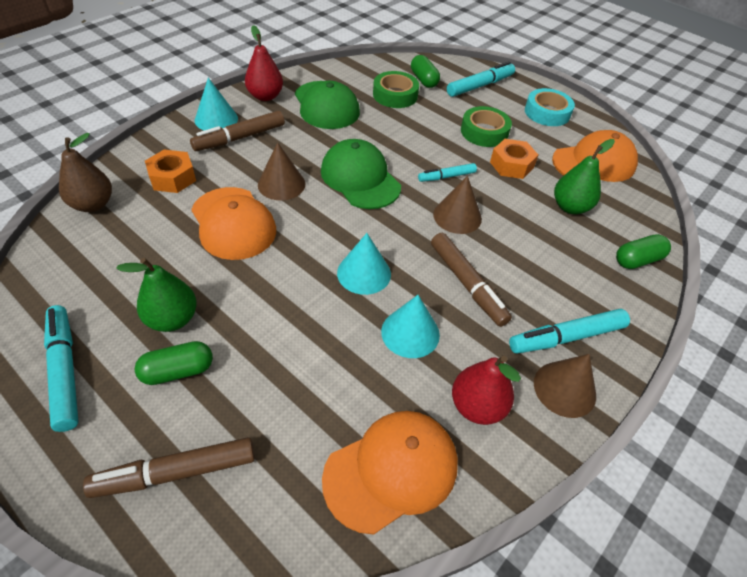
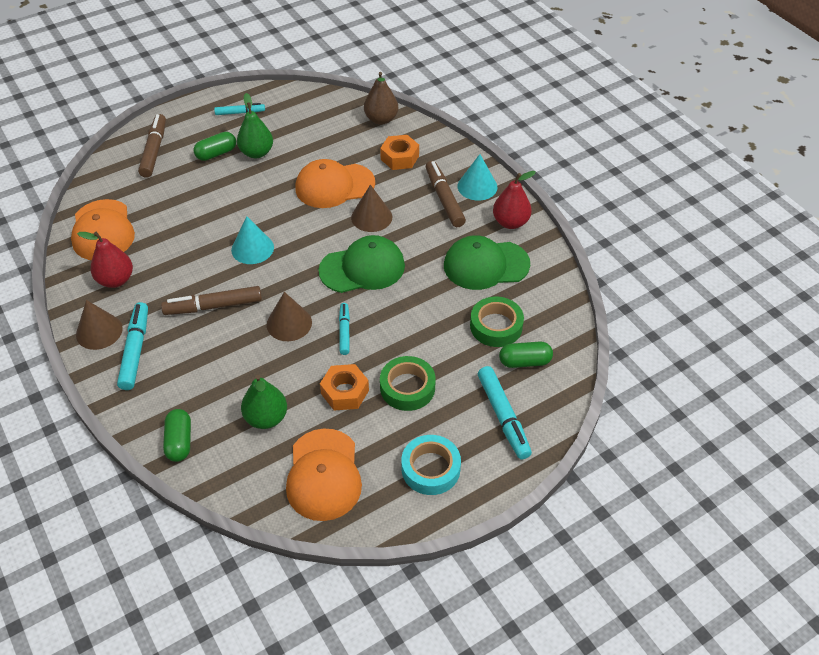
camera: 110 degrees right, 0 degrees up
(65, 371) = (240, 113): turquoise marker -> turquoise marker, size x0.61
(178, 371) = (216, 153): green capsule -> green capsule turned 60 degrees clockwise
(410, 333) = (187, 261): turquoise cone -> none

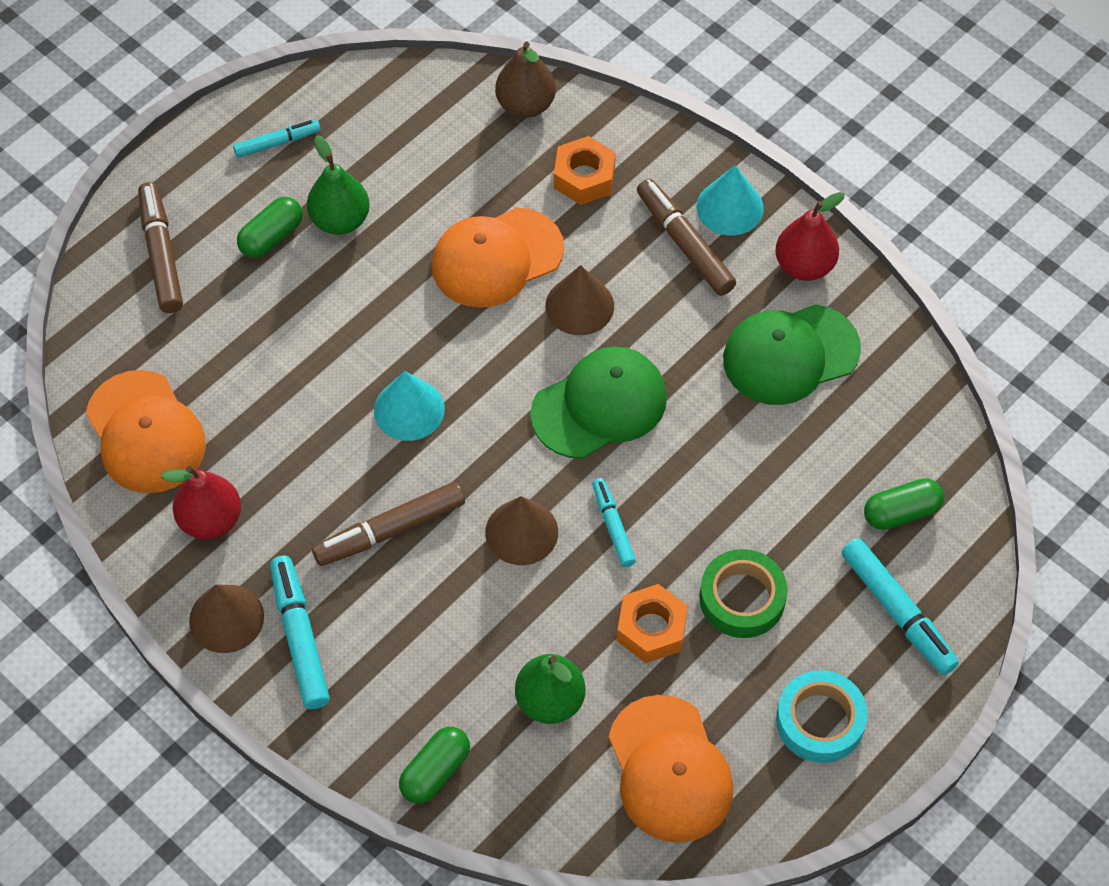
camera: 15 degrees left, 10 degrees up
(179, 441) = (435, 771): green capsule -> green capsule turned 60 degrees clockwise
(496, 326) = (840, 461): green tape -> none

